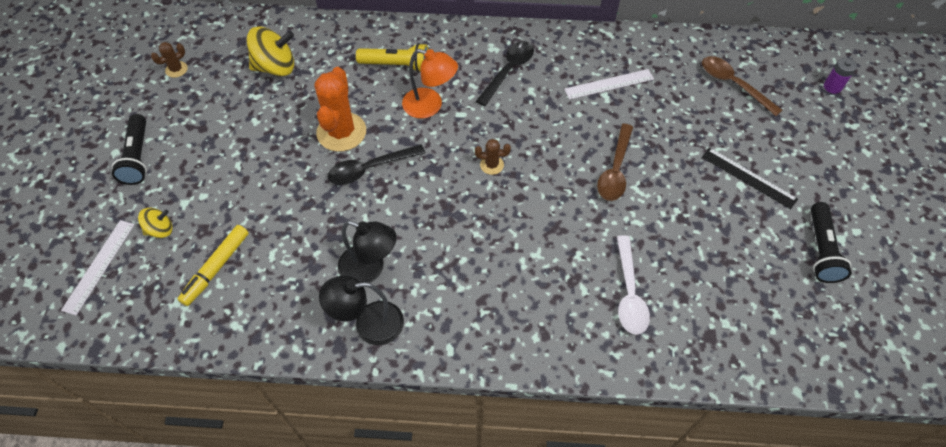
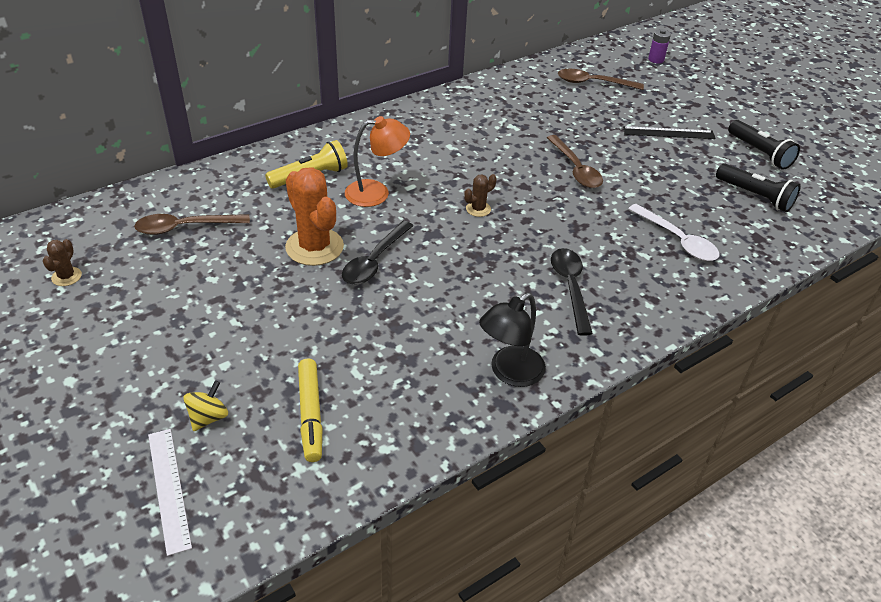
camera: 40 degrees left, 15 degrees down
(138, 157) = (105, 370): black flashlight -> black flashlight (755, 196)
(276, 67) = (185, 227): yellow spinning top -> brown spoon
(370, 269) = (462, 333): black lamp -> none
(508, 71) = (416, 141): black spoon -> black spoon (570, 287)
(609, 84) = (506, 118): white ruler -> none

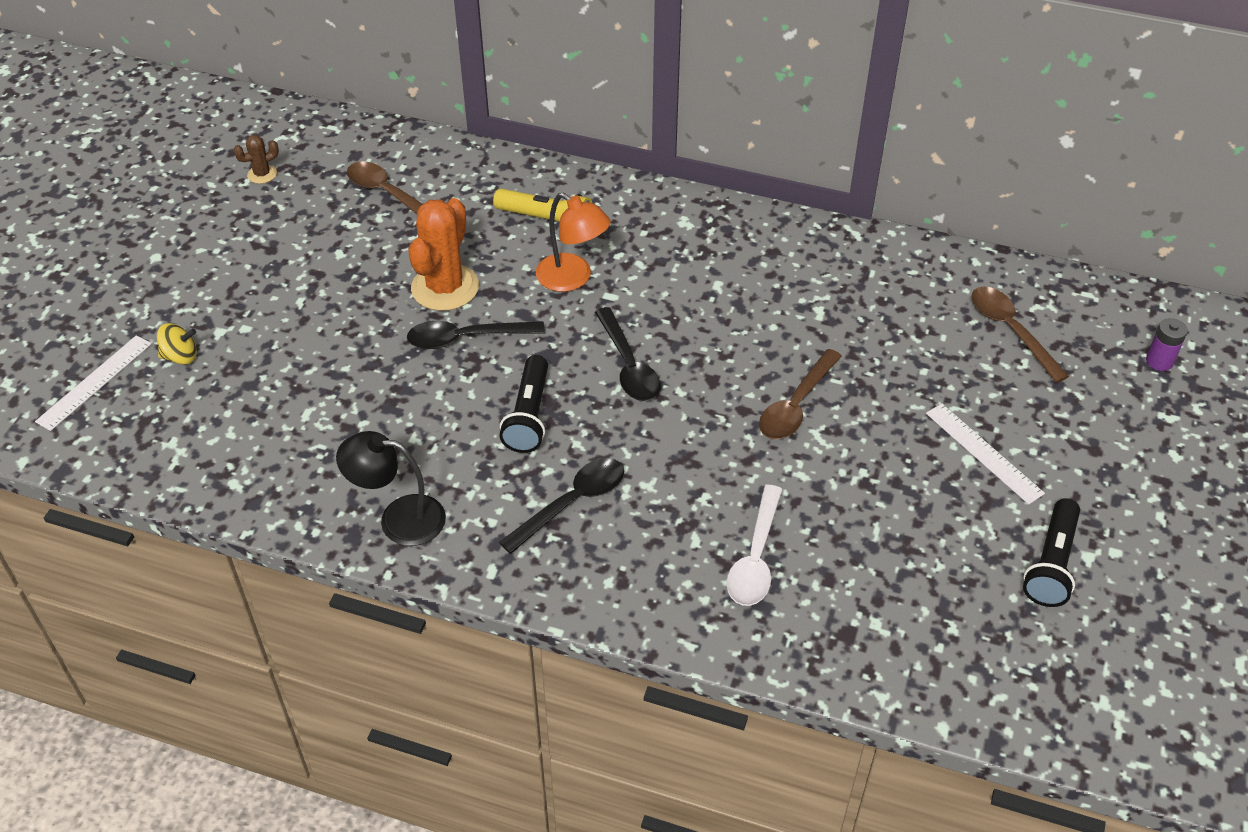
camera: 55 degrees right, 5 degrees up
(310, 414) = (233, 414): yellow marker -> none
(478, 209) = (628, 365): brown cactus -> black spoon
(668, 133) = (983, 453): black ruler -> white ruler
(755, 196) = (937, 597): black flashlight -> black flashlight (529, 415)

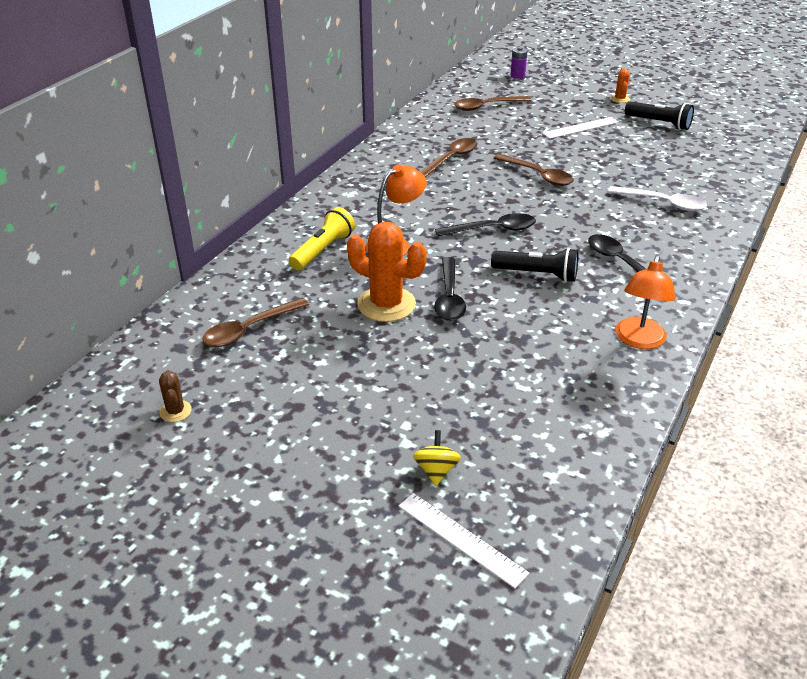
camera: 80 degrees left, 10 degrees down
(399, 518) = (639, 340): black lamp -> orange lamp
(813, 306) = (450, 159): none -> brown spoon
(1131, 507) = (620, 99): none -> orange cactus

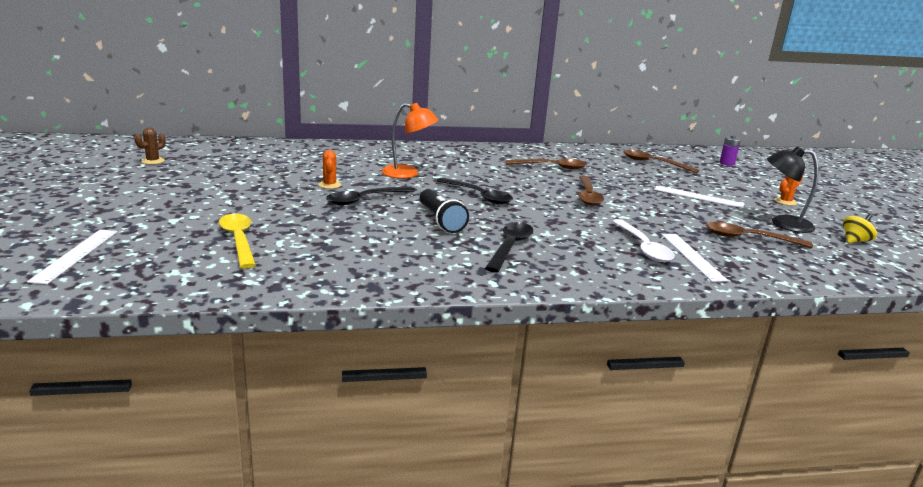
camera: 50 degrees right, 15 degrees down
(249, 329) = (254, 159): brown spoon -> brown spoon (748, 238)
(323, 250) = (368, 158): yellow flashlight -> none
(386, 304) = (329, 185): orange cactus -> orange cactus, size x0.47
(436, 470) = (148, 234): yellow spinning top -> yellow spinning top (855, 241)
(499, 411) = (238, 240): none -> yellow spoon
(639, 340) = (400, 273): orange lamp -> none
(659, 123) = (783, 223): black flashlight -> black lamp
(692, 191) = (692, 256): none -> white ruler

